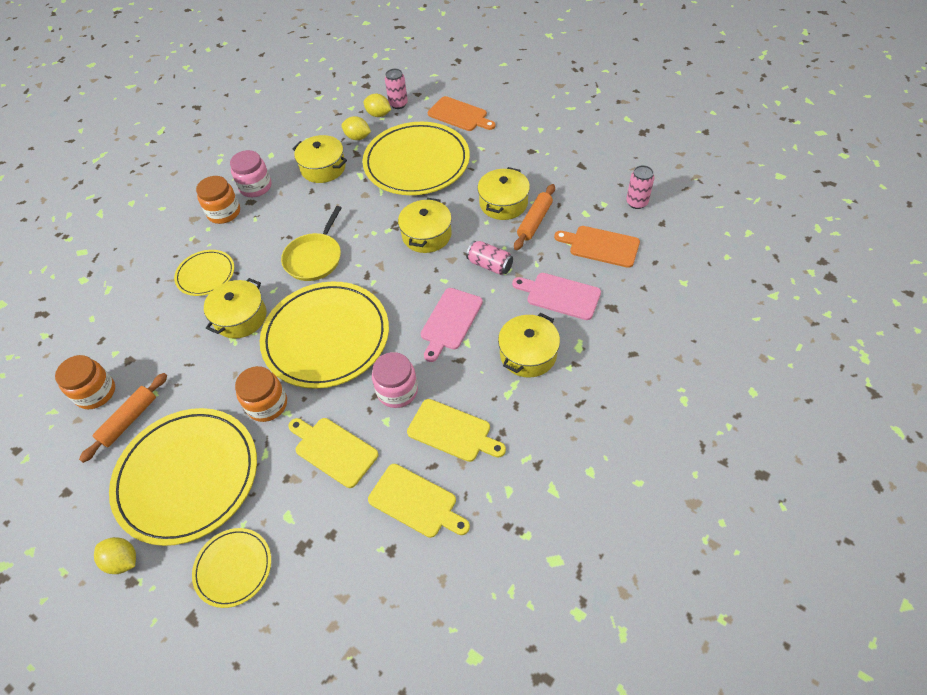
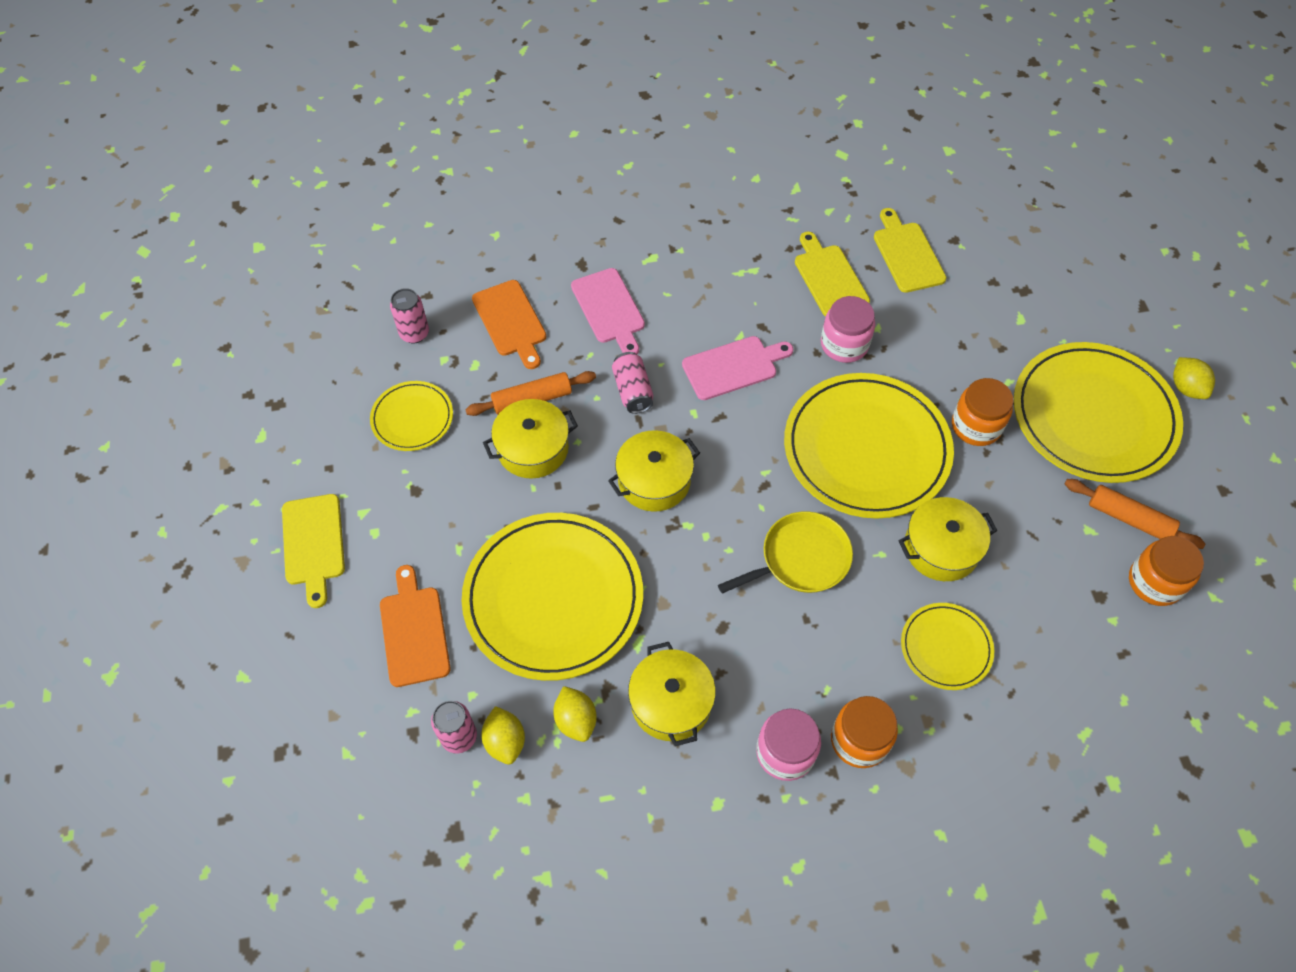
camera: 140 degrees left, 5 degrees up
(129, 420) = (1129, 519): orange rolling pin -> orange rolling pin turned 45 degrees clockwise
(233, 568) = (1090, 316): yellow plate -> yellow plate (412, 418)
(333, 450) = (943, 339): yellow cutting board -> yellow cutting board (313, 544)
(528, 354) = (700, 285): yellow pot -> none

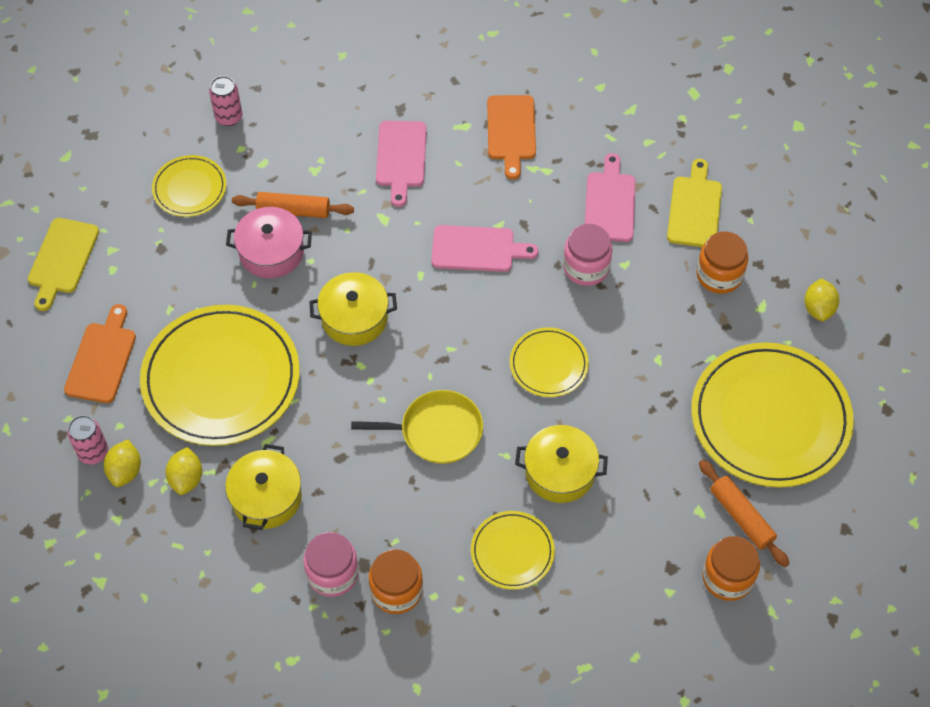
camera: 25 degrees right, 0 degrees up
(510, 321) = (312, 137): orange cutting board -> orange cutting board (511, 131)
(533, 448) = (271, 252): yellow pot -> pink pot
(632, 391) = (380, 236): pink can -> none
(829, 278) = (610, 203): yellow cutting board -> pink cutting board
(866, 449) = (548, 364): yellow plate -> yellow plate, size x0.50
(976, 426) = (657, 384): orange jar -> orange jar (719, 275)
(1186, 388) = (874, 428): yellow lemon -> yellow lemon (818, 308)

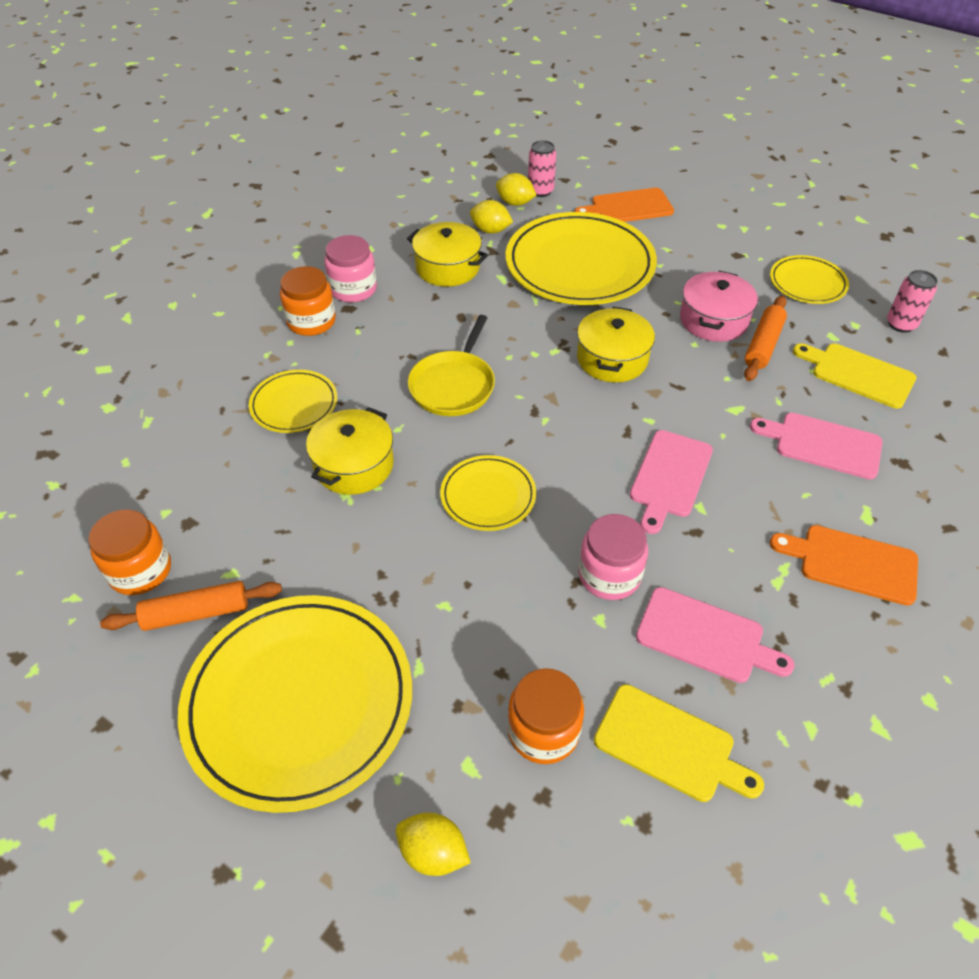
camera: 110 degrees right, 10 degrees down
(62, 259) = (741, 202): yellow cutting board -> yellow cutting board (858, 374)
(102, 359) = (628, 207): orange cutting board -> orange cutting board turned 135 degrees clockwise

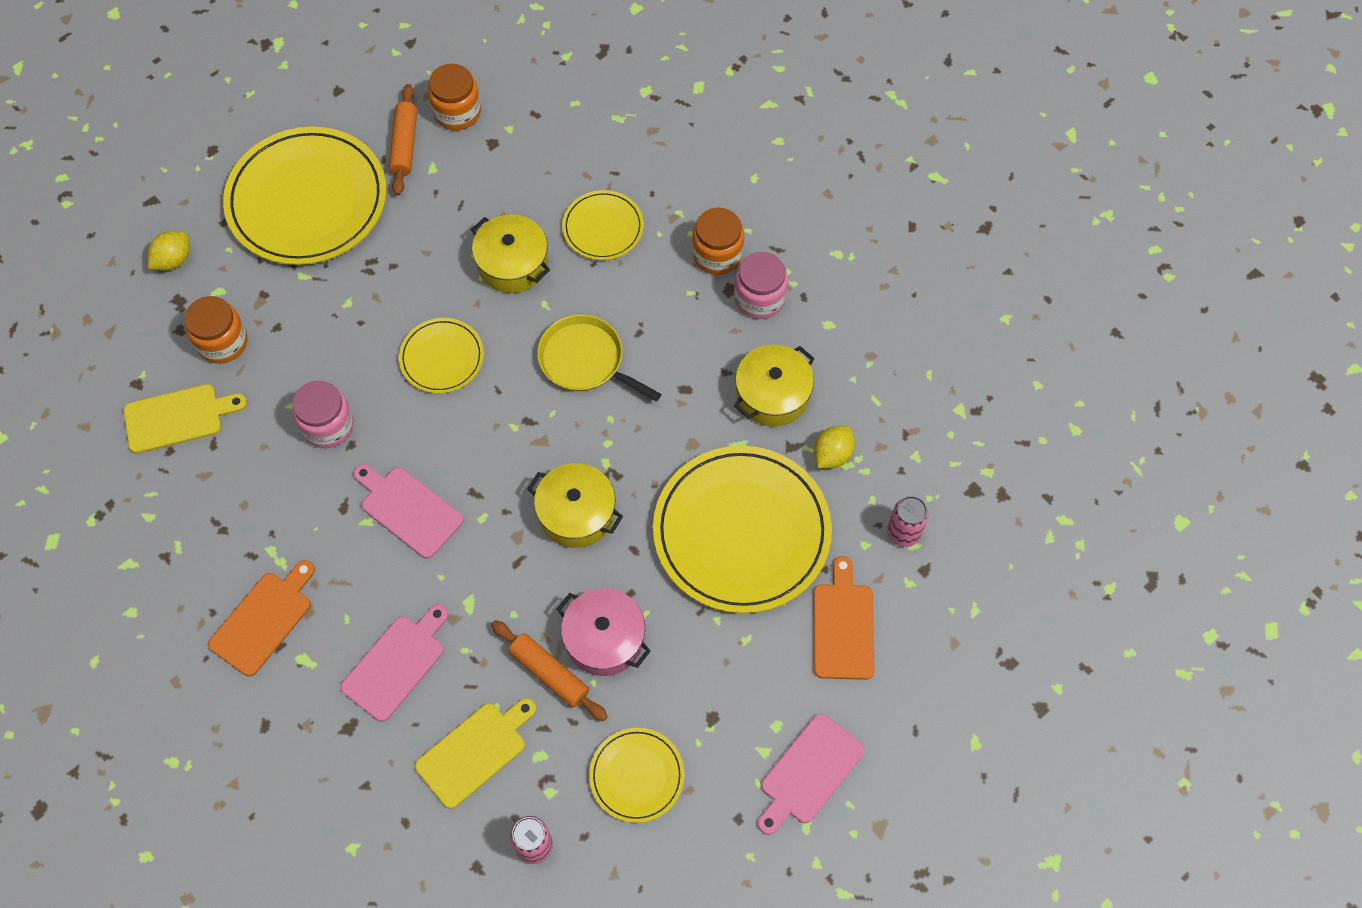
camera: 105 degrees right, 15 degrees up
(515, 203) = (883, 496): yellow lemon -> none
(669, 745) = (178, 418): yellow cutting board -> yellow cutting board turned 150 degrees counterclockwise
(705, 637) = (247, 475): pink cutting board -> pink cutting board (809, 772)

